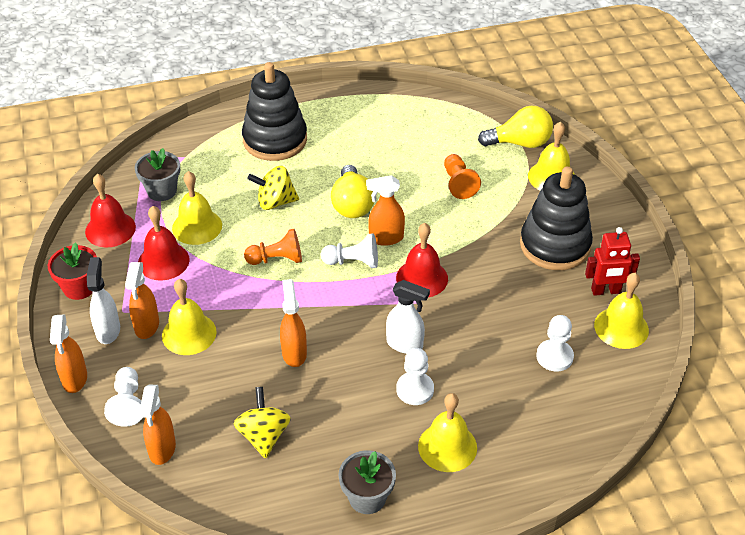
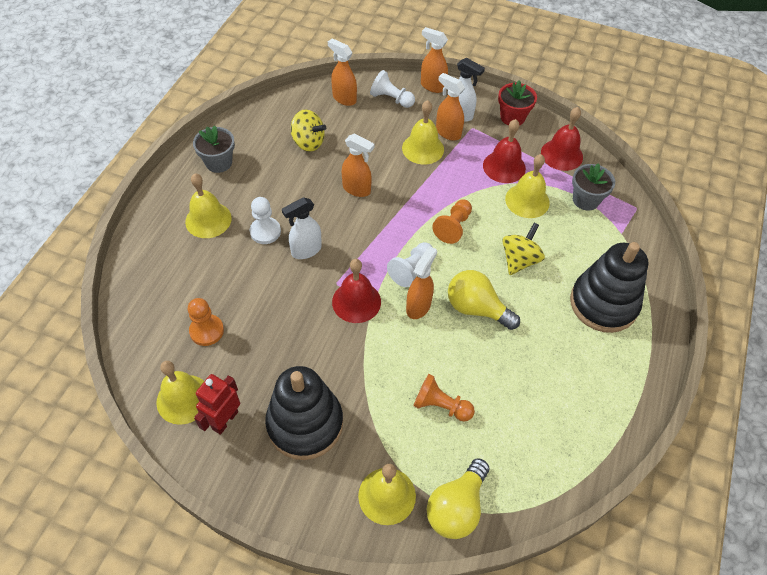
camera: 125 degrees right, 10 degrees up
(554, 356) = (206, 331): white pawn -> orange pawn

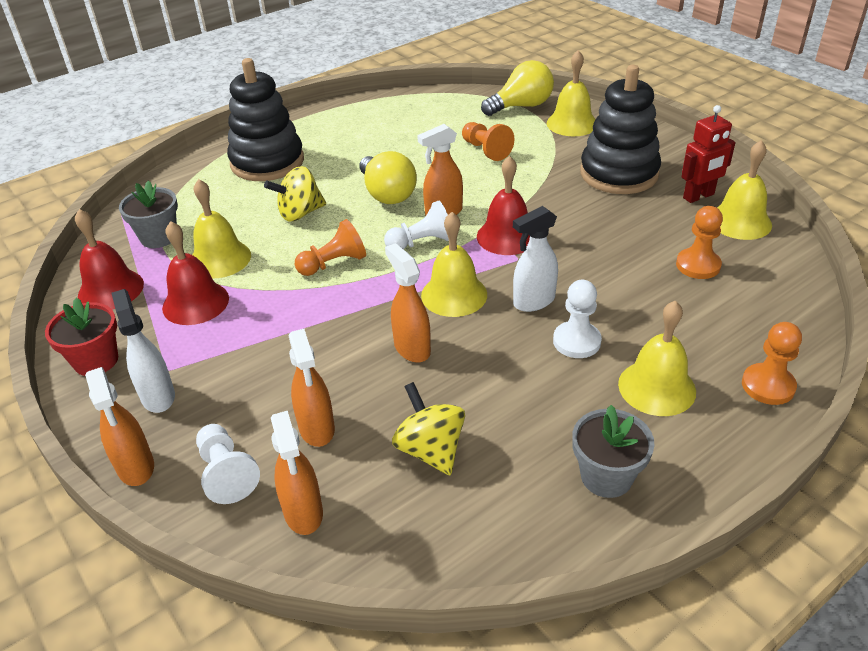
camera: 145 degrees left, 15 degrees down
(145, 246) = (768, 386): none -> orange pawn
(306, 250) = (533, 301): white spray bottle -> white spray bottle turned 150 degrees clockwise
(423, 148) = (268, 367): yellow bell -> yellow bell (454, 295)
(448, 132) = (208, 376): orange spray bottle -> orange spray bottle (317, 429)

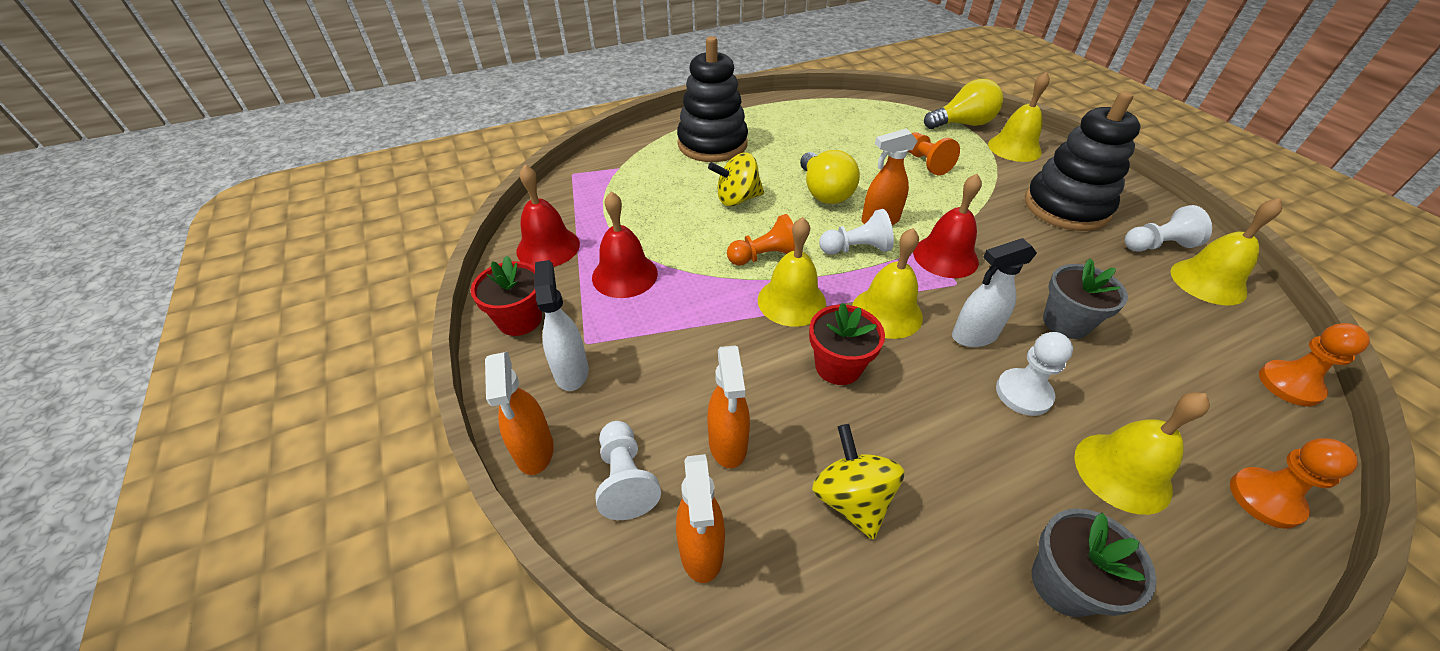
camera: 10 degrees right, 5 degrees up
(159, 237) = (601, 202): grey flower pot -> grey flower pot (1065, 322)
(220, 259) = (655, 233): yellow bell -> yellow bell (791, 301)
(412, 348) = (838, 366): orange spray bottle -> red flower pot
(698, 265) = (1162, 325): orange pawn -> orange pawn (1289, 384)
(699, 196) = (1157, 245): red robot -> white pawn

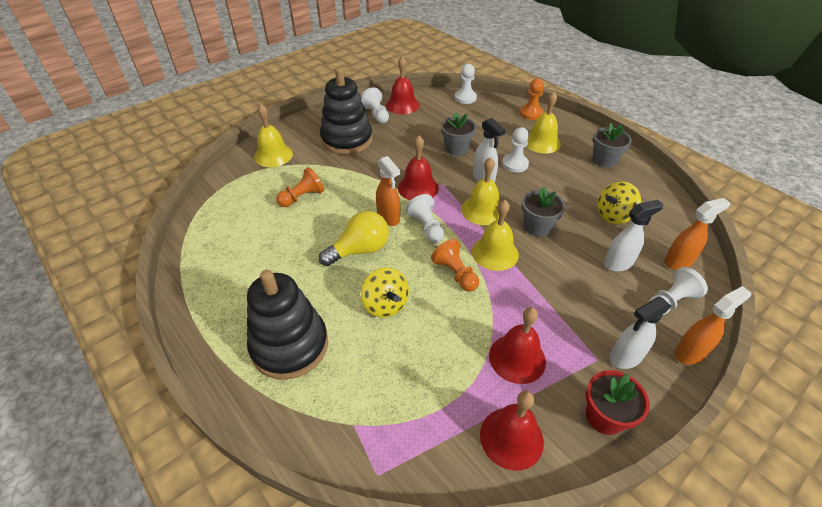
camera: 105 degrees left, 0 degrees up
(728, 444) = (618, 263): orange spray bottle -> white spray bottle
(838, 366) = (537, 227): red flower pot -> grey flower pot
(962, 124) = (236, 178): yellow light bulb -> none
(1208, 282) = (402, 105): yellow bell -> red bell
(1289, 384) = (465, 98): orange pawn -> white pawn

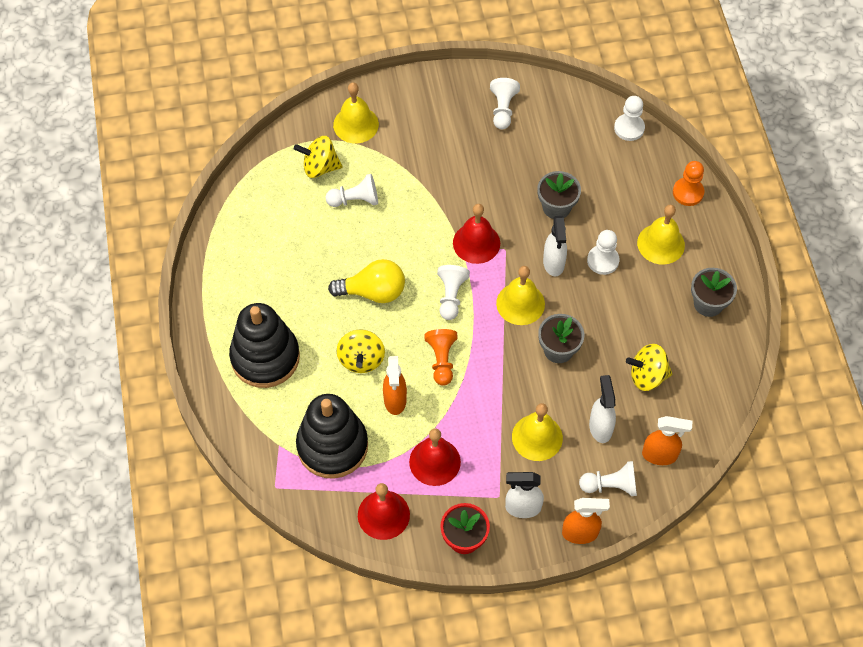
camera: 30 degrees right, 15 degrees up
(259, 188) = (320, 167): none -> yellow spinning top
(302, 197) = (355, 200): orange pawn -> white pawn
(347, 140) = (445, 136): black stacking toy -> black stacking toy (332, 446)
(388, 218) = (422, 267): orange spray bottle -> orange spray bottle (395, 400)
(402, 105) = (544, 106): red bell -> none
(495, 253) = (494, 357): yellow bell -> yellow bell (537, 437)
(618, 263) = (600, 427): white spray bottle -> white spray bottle turned 105 degrees counterclockwise

